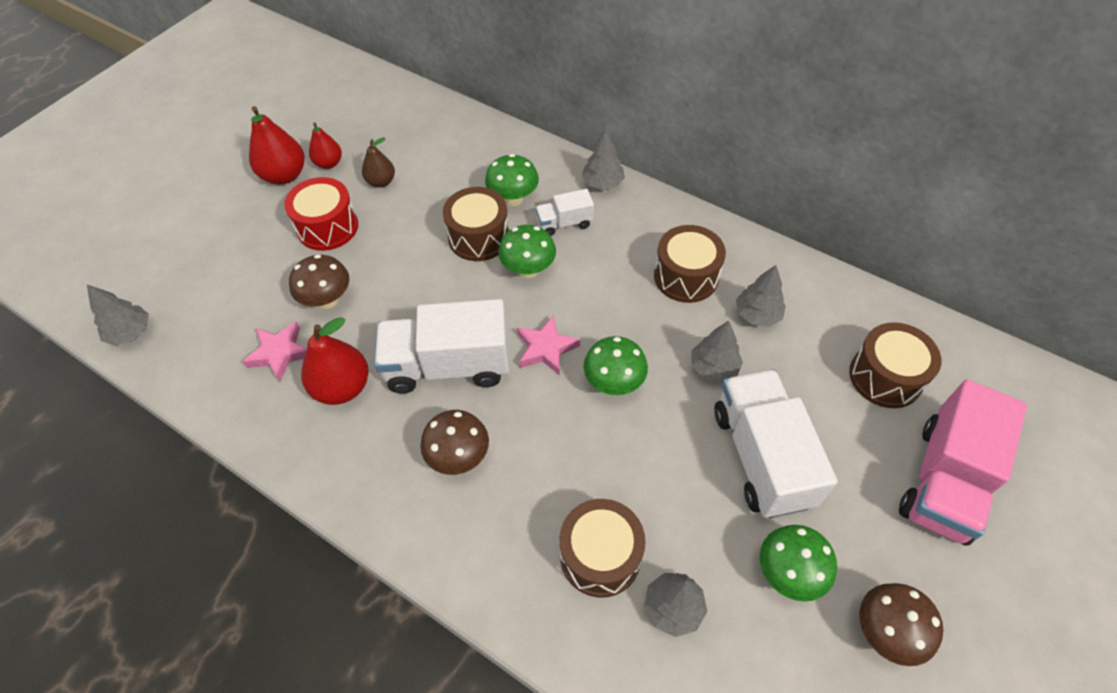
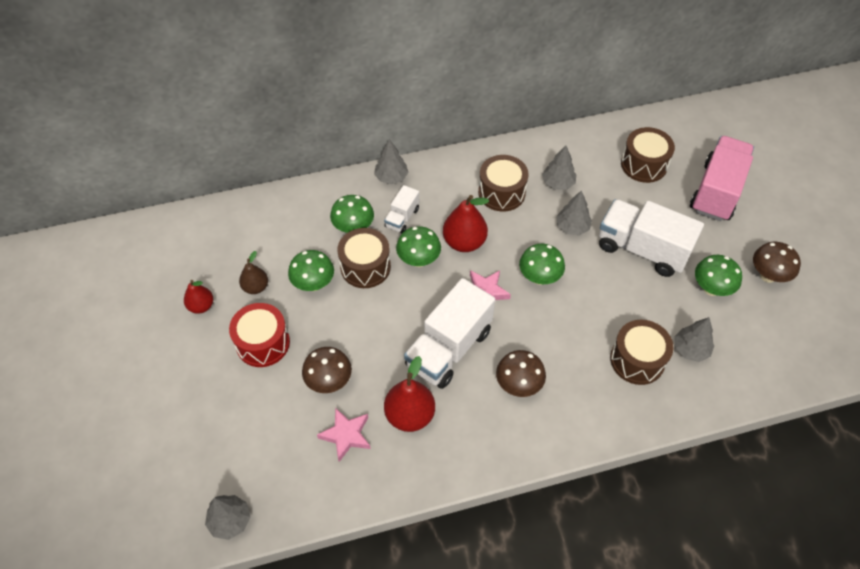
camera: 50 degrees left, 0 degrees up
(284, 175) = (181, 340): red pear -> red pear (464, 242)
(423, 216) = (314, 284): none -> green mushroom
(944, 481) = (716, 191): pink truck -> pink truck turned 135 degrees counterclockwise

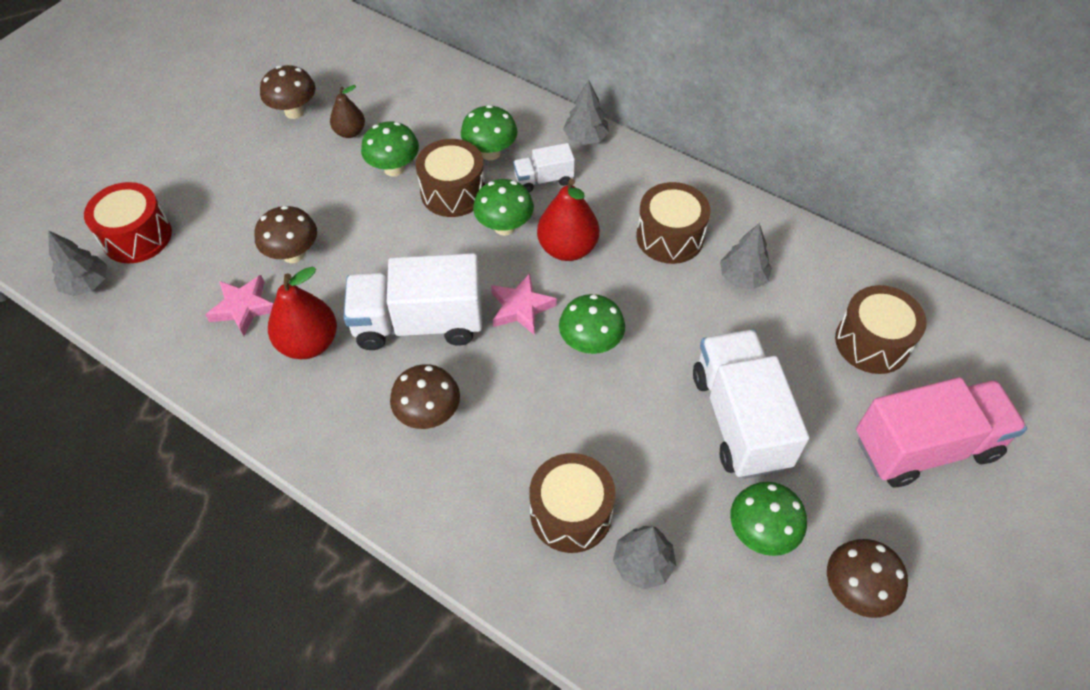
camera: 50 degrees right, 0 degrees up
(201, 306) = (294, 112): red pear -> brown mushroom
(263, 343) = (293, 179): red drum -> red drum (137, 236)
(572, 227) = (694, 330): grey tree -> none

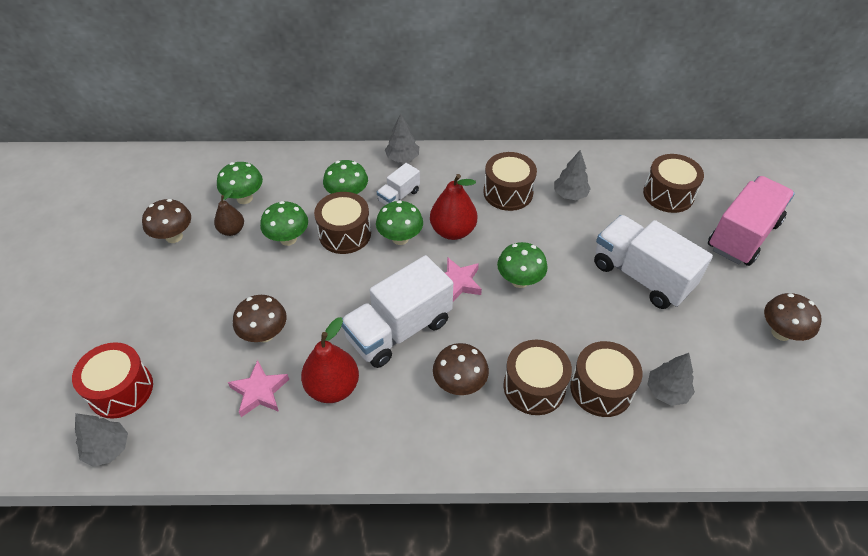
camera: 35 degrees left, 5 degrees down
(501, 465) = (534, 387): none -> brown drum
(760, 533) = (709, 332): green mushroom -> green mushroom (244, 198)

